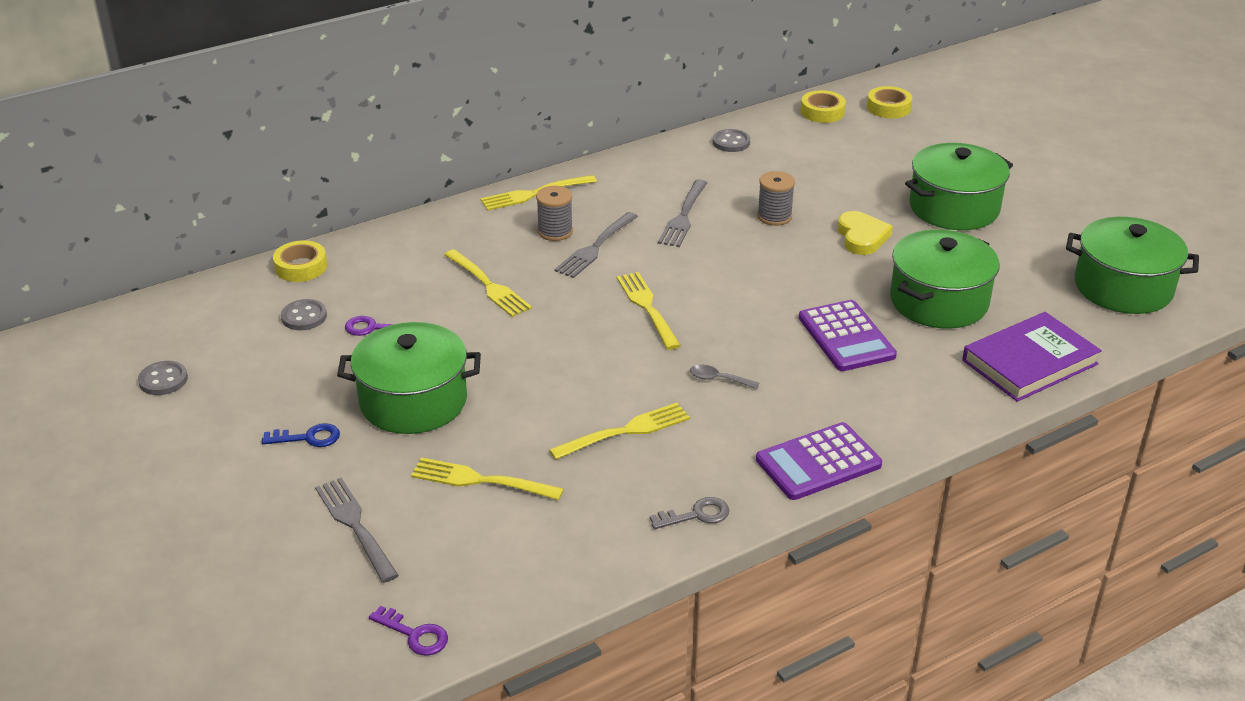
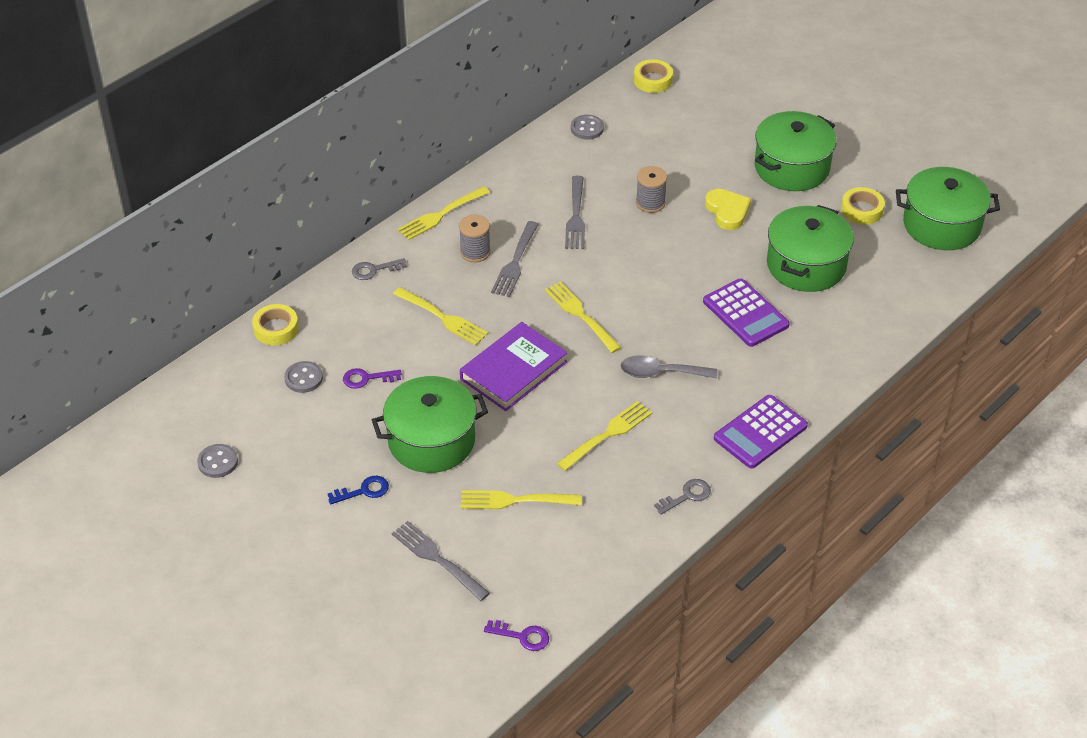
camera: 15 degrees left, 10 degrees up
(436, 231) = (374, 270): none -> grey key
(718, 379) = (661, 373): grey spoon -> grey spoon, size x1.69
(888, 107) = (707, 66): yellow tape -> yellow tape (862, 210)
(1029, 362) = (889, 310): purple book -> purple book (513, 370)

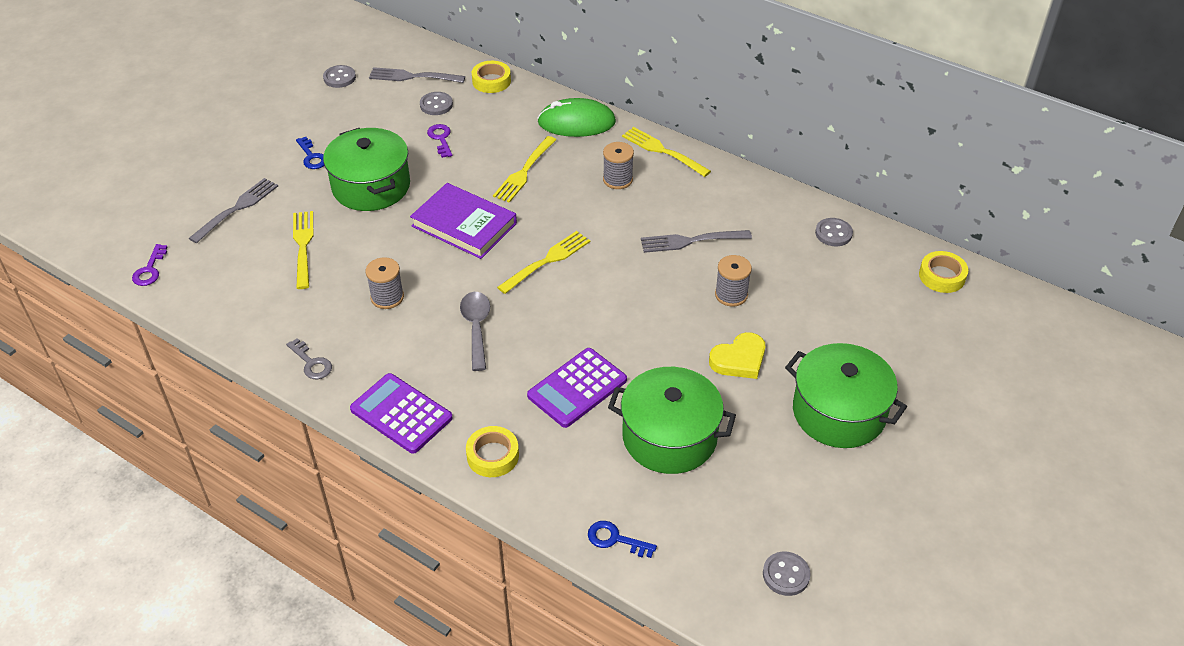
camera: 80 degrees right, 0 degrees up
(374, 270) = (576, 122): grey key -> green mouse
(515, 261) = (611, 207): grey fork -> grey fork (413, 77)
(607, 435) = (387, 297): yellow fork -> grey spool
(862, 210) = (785, 486): yellow tape -> yellow tape (493, 456)
(905, 310) = (615, 539): none -> blue key
(941, 225) = (786, 575): green pot -> grey button

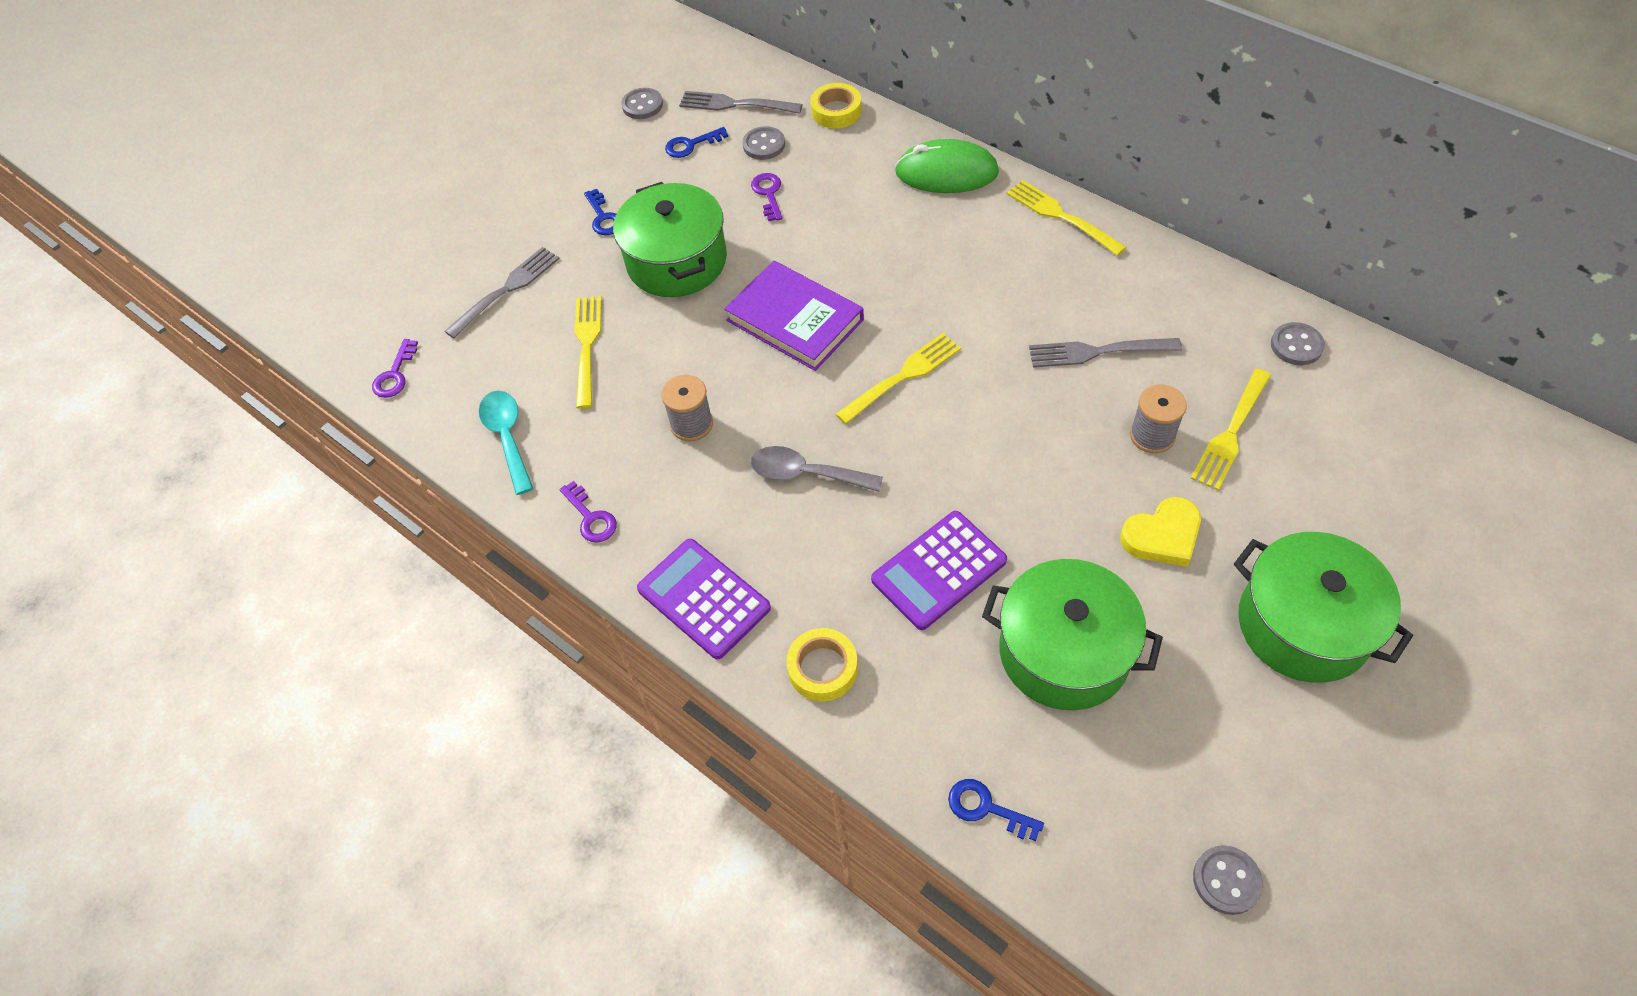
camera: 10 degrees right, 10 degrees up
(243, 311) = (508, 437): none -> turquoise spoon
(311, 363) = (590, 517): grey key -> purple key
(379, 105) = (691, 145): none -> blue key
(476, 328) = (806, 474): grey spoon -> grey spoon turned 75 degrees counterclockwise
(524, 171) = (876, 243): yellow fork -> yellow fork (1231, 432)
(617, 179) = (999, 257): grey spool -> none
(942, 276) = (1452, 416): yellow tape -> none

